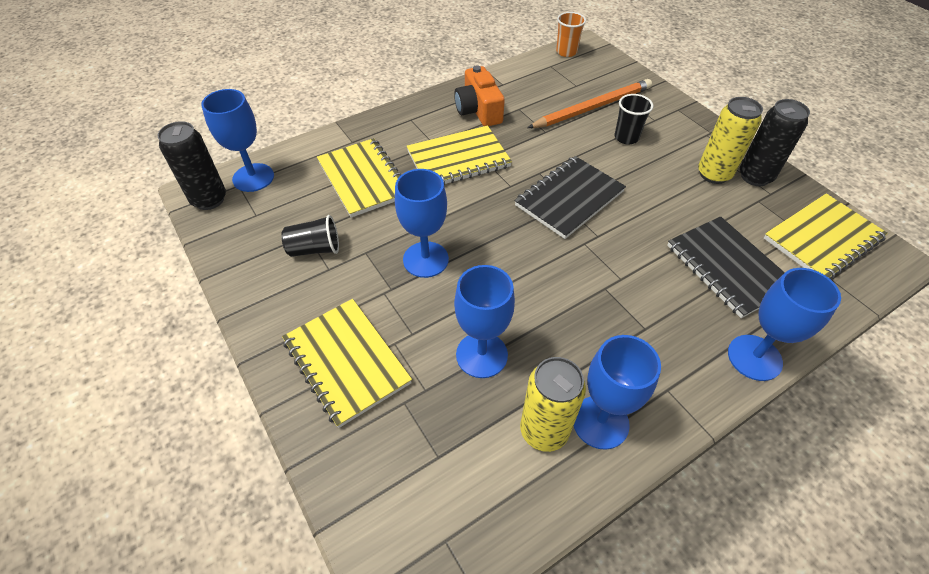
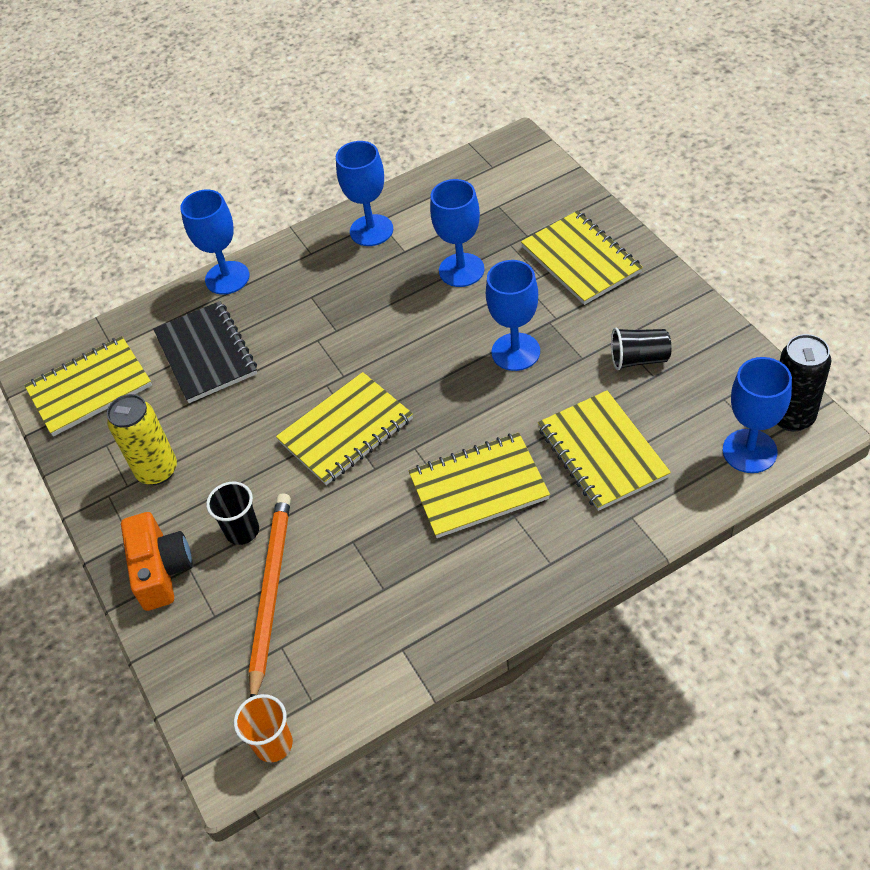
camera: 170 degrees left, 0 degrees up
(478, 110) = (446, 584): orange camera -> orange camera (161, 570)
(544, 431) = (416, 223): yellow can -> none
(569, 198) = (346, 430): black notebook -> yellow notebook
(592, 107) = (271, 592): orange pencil -> orange pencil turned 120 degrees clockwise
(755, 176) = (109, 468): black can -> none

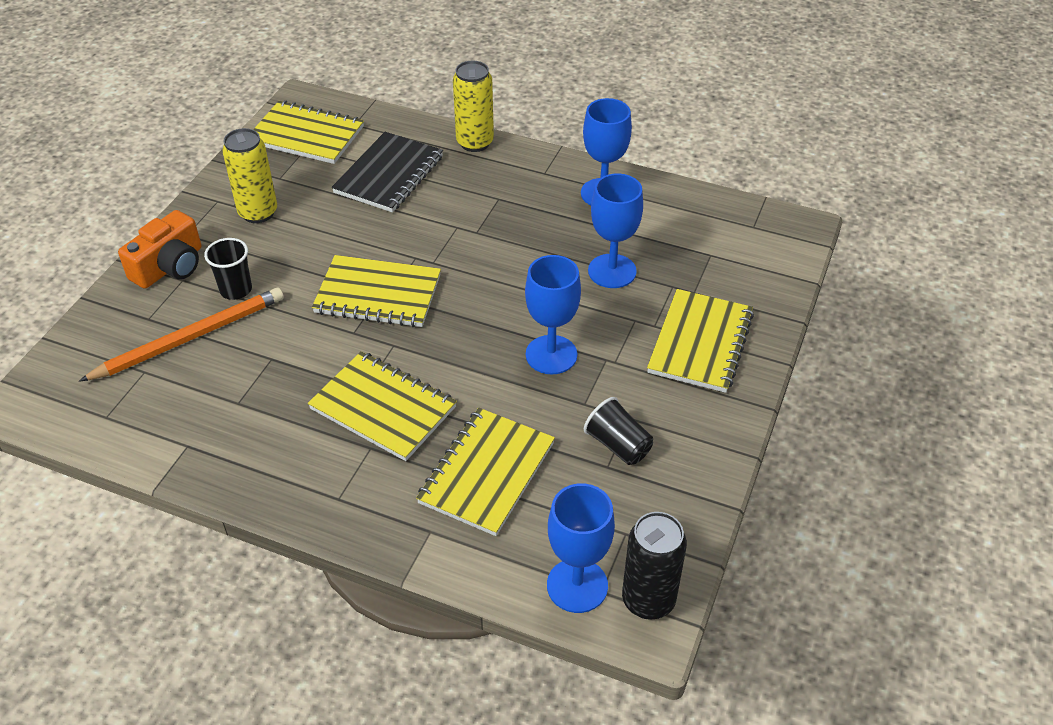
camera: 45 degrees right, 5 degrees down
(227, 278) = (475, 143): blue goblet -> yellow can
(273, 744) = (54, 415): orange cup -> none

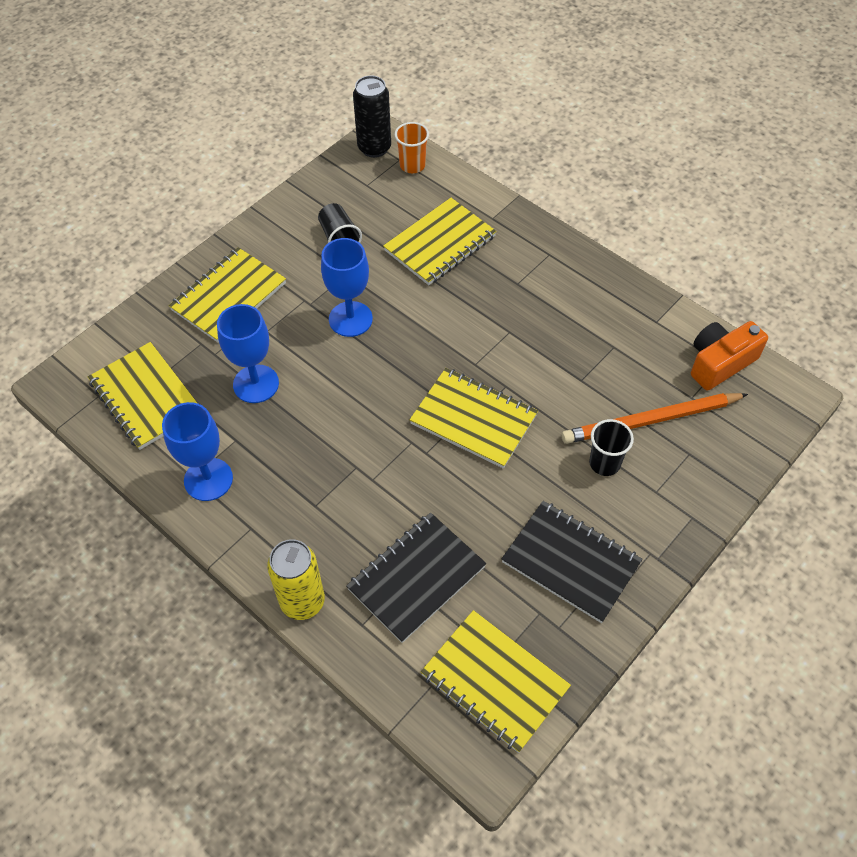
camera: 160 degrees left, 10 degrees up
(170, 266) = (668, 512): orange camera -> orange camera (720, 363)
(258, 213) = (571, 562): yellow can -> black notebook
(383, 408) = (499, 311): yellow notebook -> yellow notebook (146, 397)
(577, 585) = (412, 165): blue goblet -> orange cup

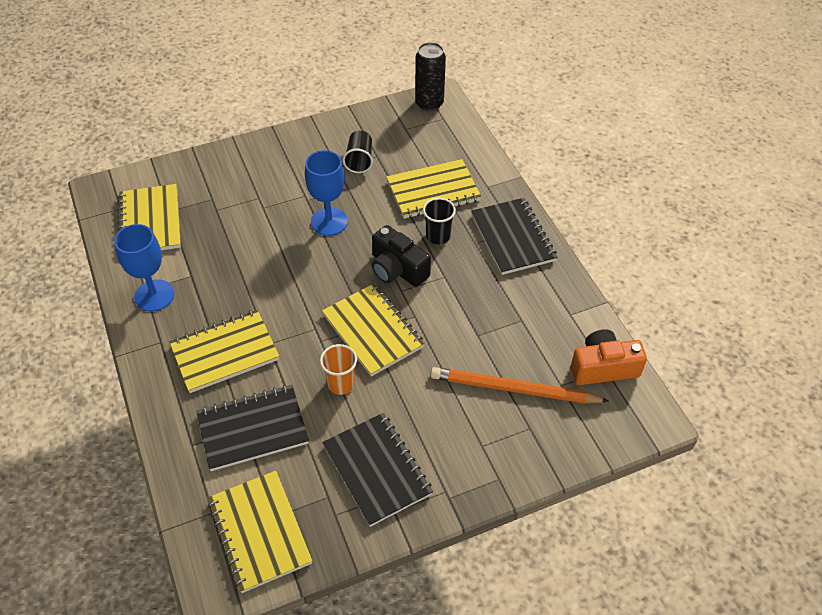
camera: 25 degrees right, 5 degrees down
(228, 296) = (252, 173): yellow notebook -> yellow notebook (225, 352)
(256, 384) = (231, 242): blue goblet -> none
(302, 601) = (161, 409): yellow can -> none
(412, 165) = (450, 126): orange cup -> orange cup (341, 384)
(456, 343) = (397, 269): none -> black camera
(552, 263) = (513, 238): none -> black notebook
(604, 463) = (454, 406): black cup -> black cup (438, 236)

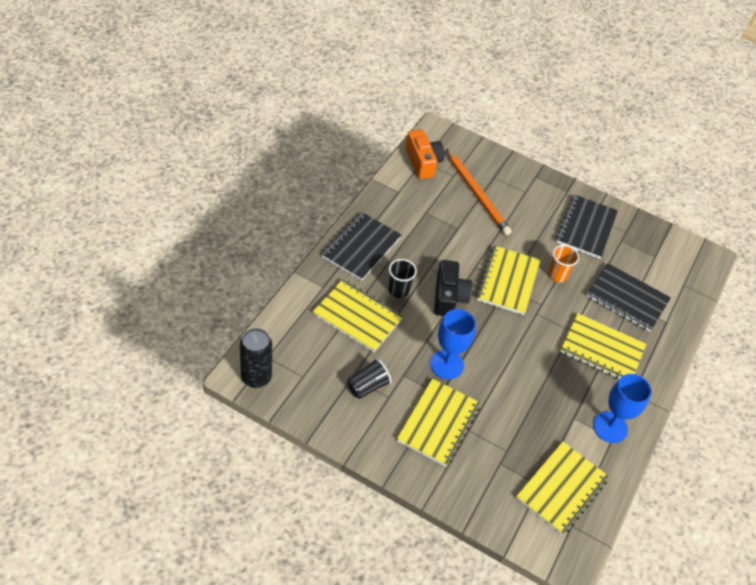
camera: 135 degrees left, 0 degrees up
(259, 532) = (668, 257): yellow notebook -> yellow notebook (438, 423)
(603, 367) = (423, 162): orange camera -> orange camera turned 150 degrees counterclockwise

